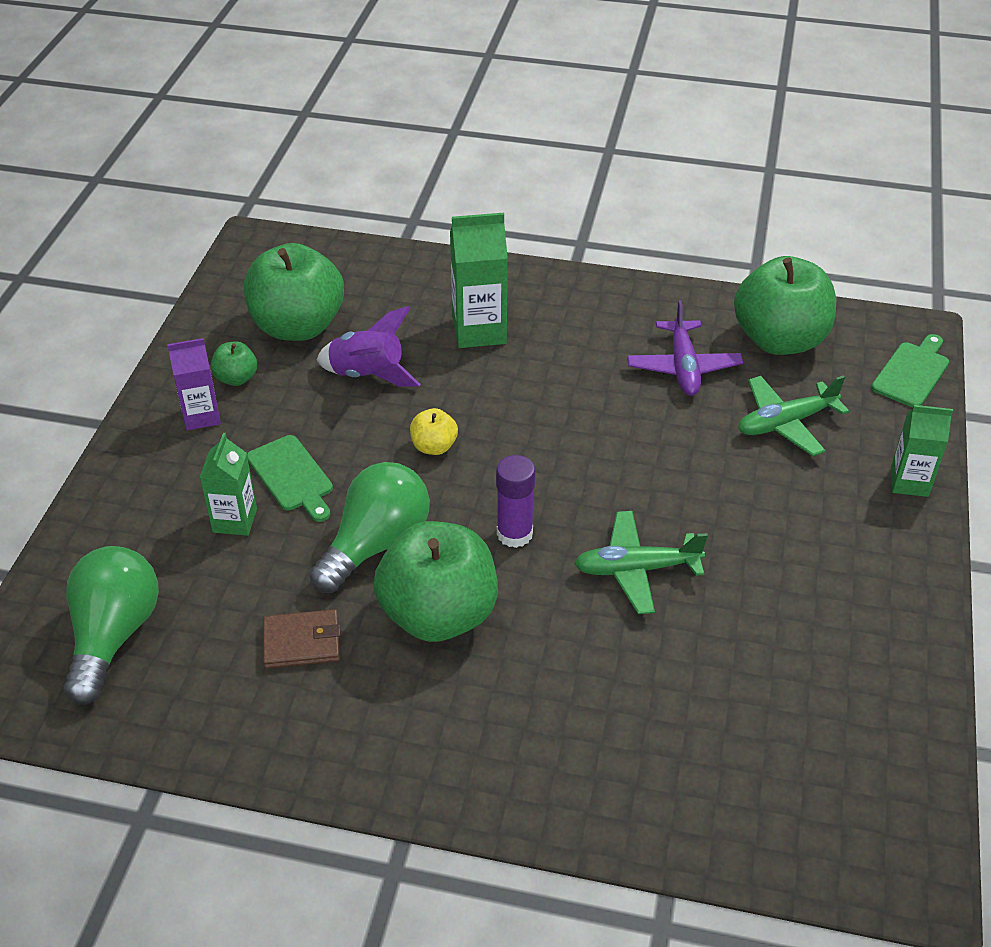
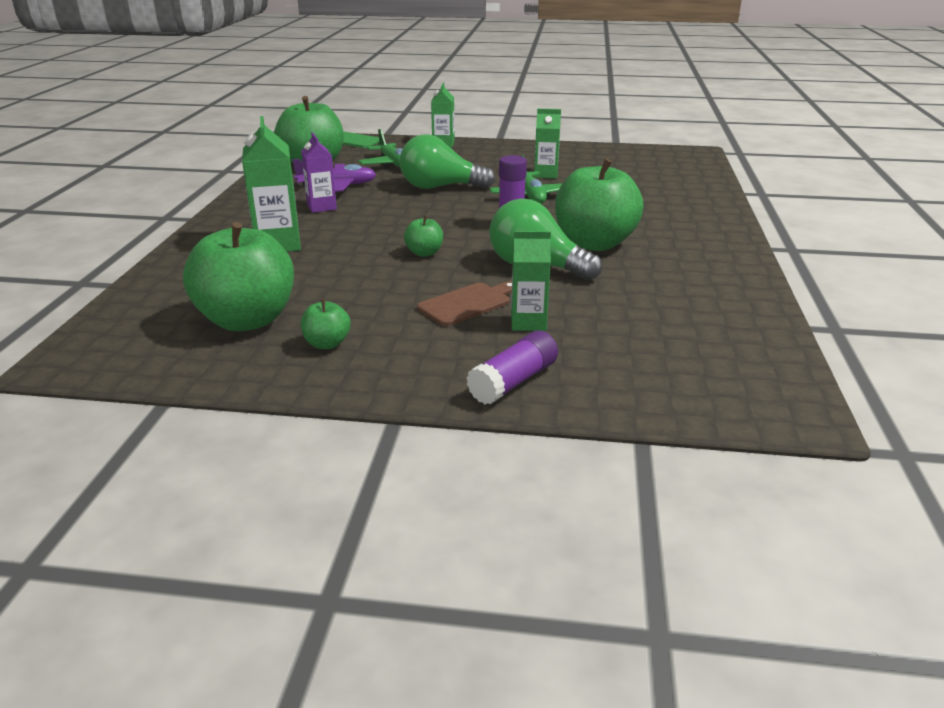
camera: 95 degrees left, 15 degrees down
(114, 635) = (685, 361): green light bulb -> green light bulb (440, 187)
(125, 497) = (513, 382): none -> purple glue stick
(201, 416) = (386, 356): purple carton -> purple carton (321, 207)
(292, 477) = (468, 303): green cutting board -> brown cutting board
(302, 642) = (644, 284): brown wallet -> none
(368, 374) = (330, 282): purple rocket -> none
(434, 447) = (424, 253): yellow apple -> green apple
(746, 602) = (546, 174): none -> green carton

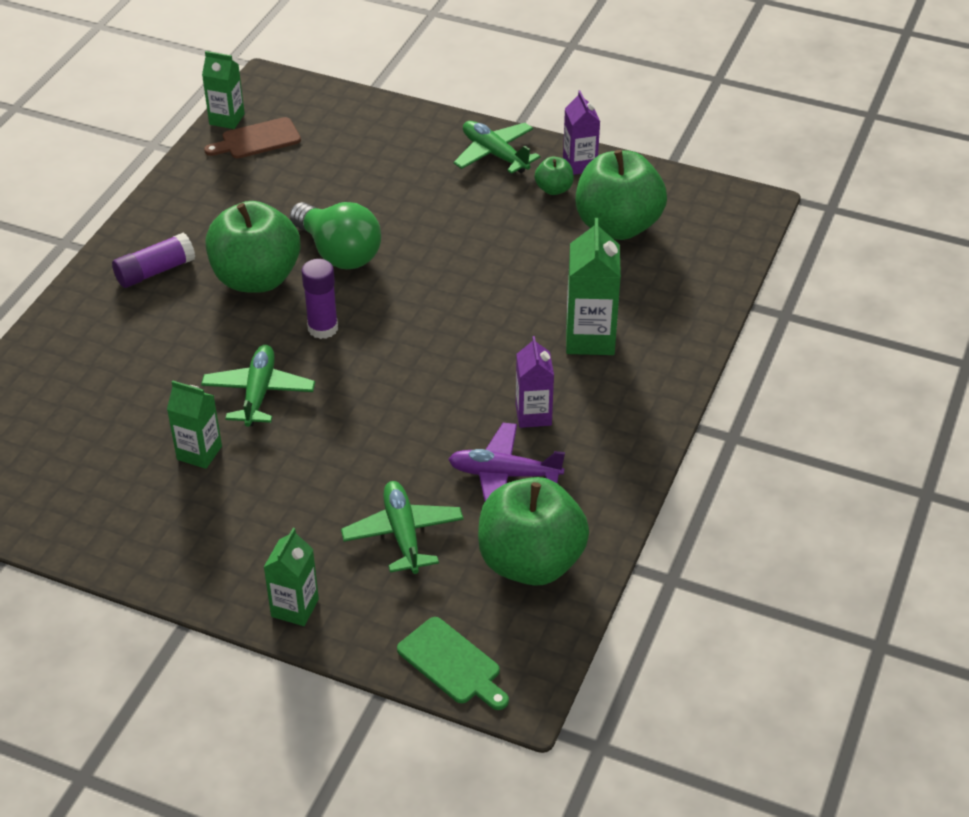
camera: 165 degrees left, 15 degrees up
(296, 374) = (579, 165): none -> purple carton
(413, 370) = (495, 154): none -> green plane
(424, 253) = (438, 293): green apple -> none
(440, 187) = (364, 441): green light bulb -> none
(468, 303) = (426, 214): brown cutting board -> brown cutting board (257, 139)
(513, 382) = (429, 134): purple glue stick -> purple glue stick (155, 271)
(528, 322) = (388, 184): green carton -> green carton (227, 119)

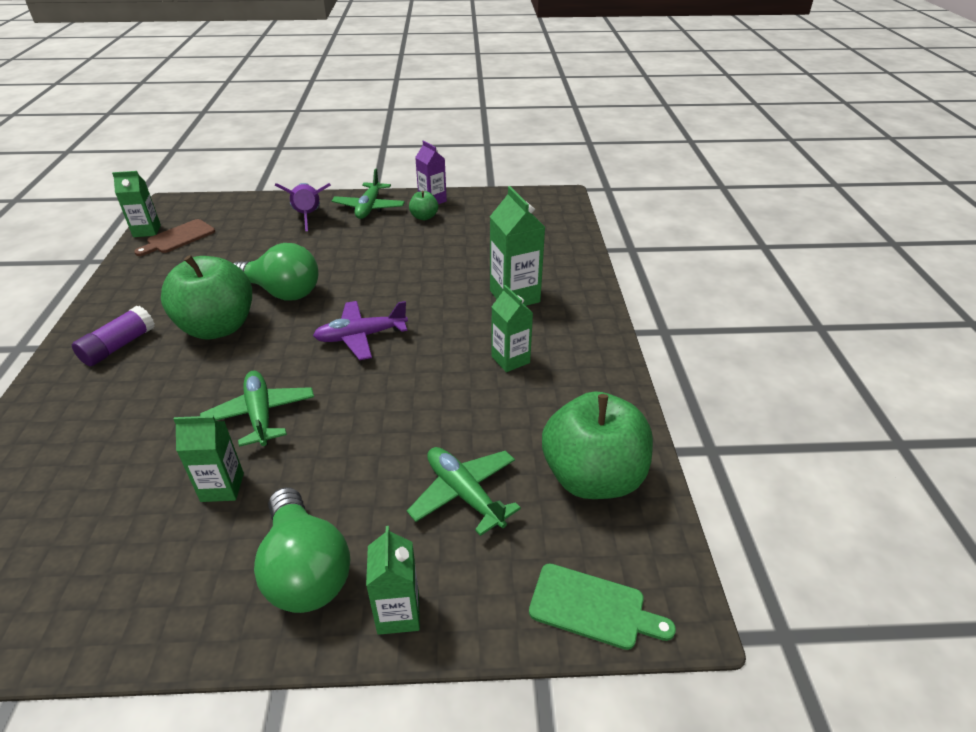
camera: 25 degrees left, 5 degrees down
(238, 547) = (305, 569): none -> green light bulb
(323, 328) = (296, 347): purple glue stick -> none
(415, 148) = (308, 216): none -> purple rocket
(495, 154) = (369, 208): green plane -> green plane turned 105 degrees counterclockwise
(504, 474) = (519, 412): purple plane -> purple plane (361, 336)
(533, 415) = (510, 359): purple carton -> green carton
(617, 226) = (483, 227): green apple -> none

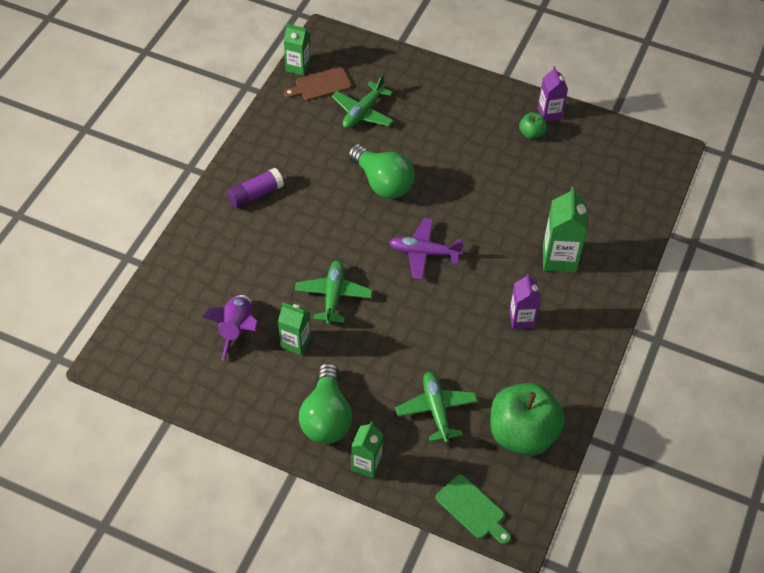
camera: 25 degrees right, 15 degrees up
(218, 327) = (326, 202): green apple -> none
(308, 216) = (433, 95): purple rocket -> purple rocket (237, 330)
(369, 208) = (489, 102): green plane -> green plane (363, 112)
(510, 359) = (521, 319): green carton -> purple carton

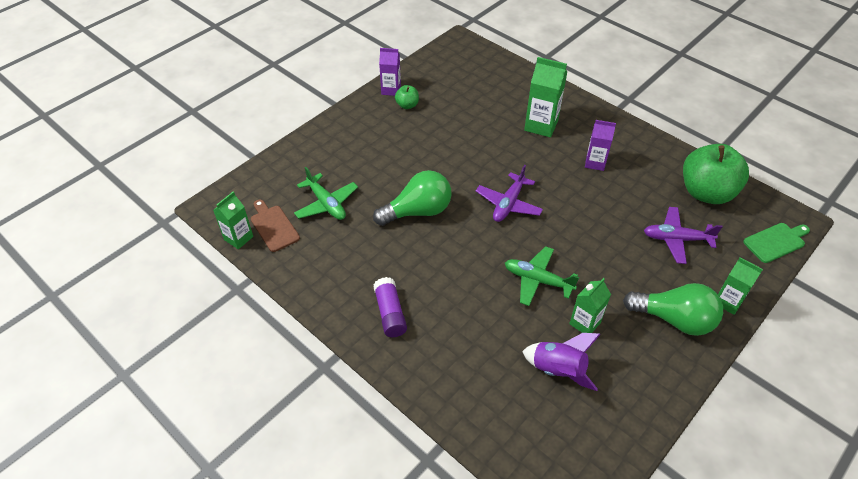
camera: 70 degrees left, 5 degrees down
(320, 85) = (273, 226): brown cutting board -> brown cutting board turned 150 degrees clockwise
(436, 410) = (676, 239): green plane -> purple plane

